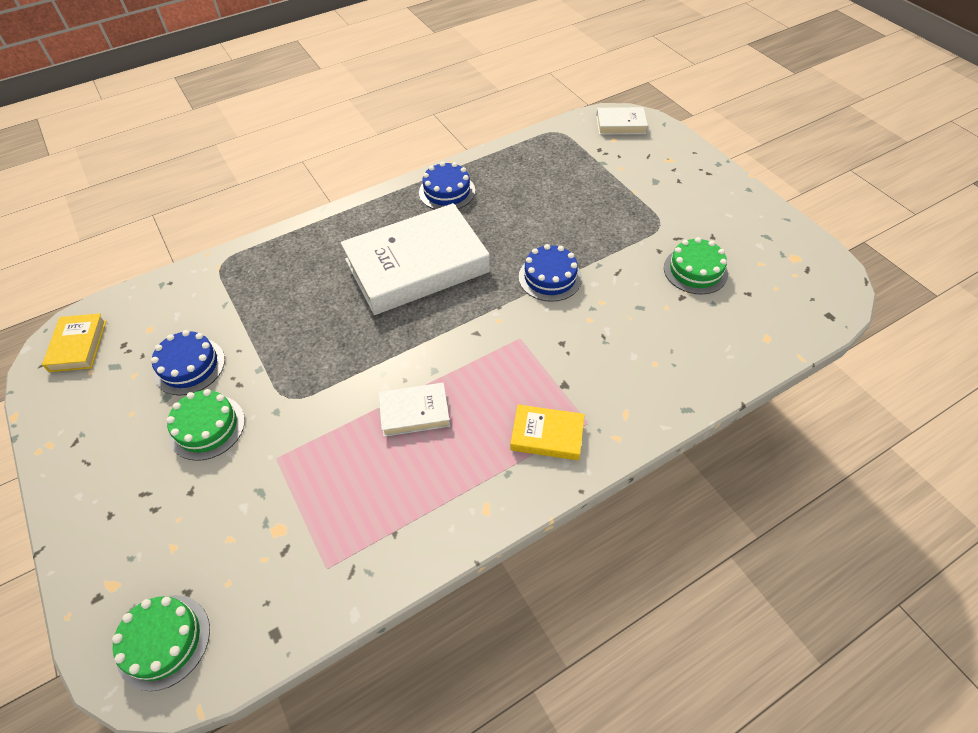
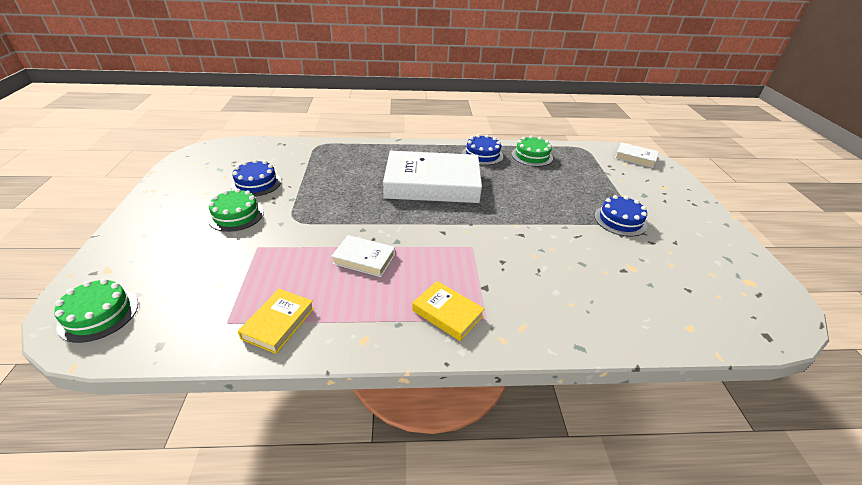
camera: 25 degrees right, 15 degrees down
(78, 346) = (212, 154): yellow book -> yellow book (278, 323)
(550, 277) = (521, 221): blue cake -> blue cake (620, 220)
(695, 270) = (646, 258): green cake -> green cake (532, 156)

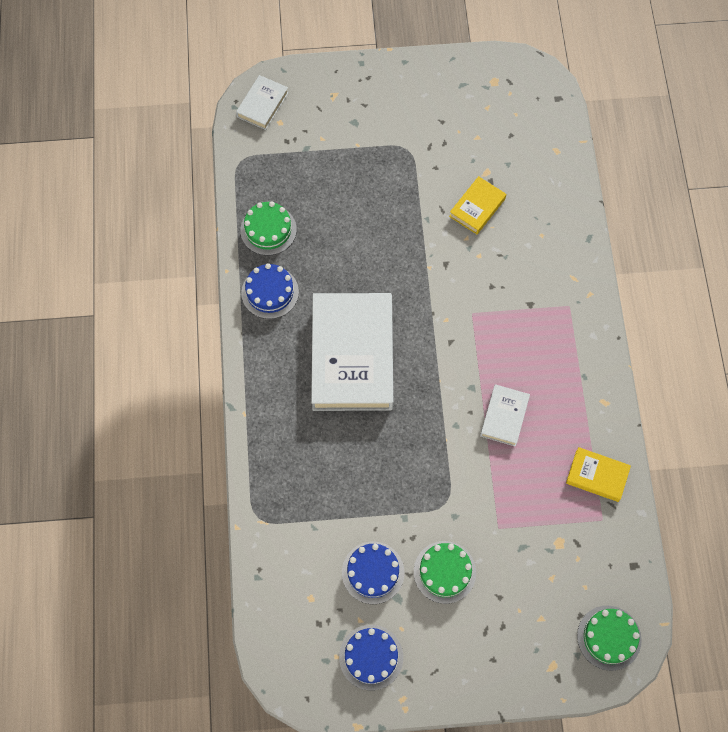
camera: 90 degrees left, 30 degrees up
(447, 313) = (566, 337): yellow book -> yellow book (477, 207)
(620, 220) = (409, 162): blue cake -> blue cake (371, 657)

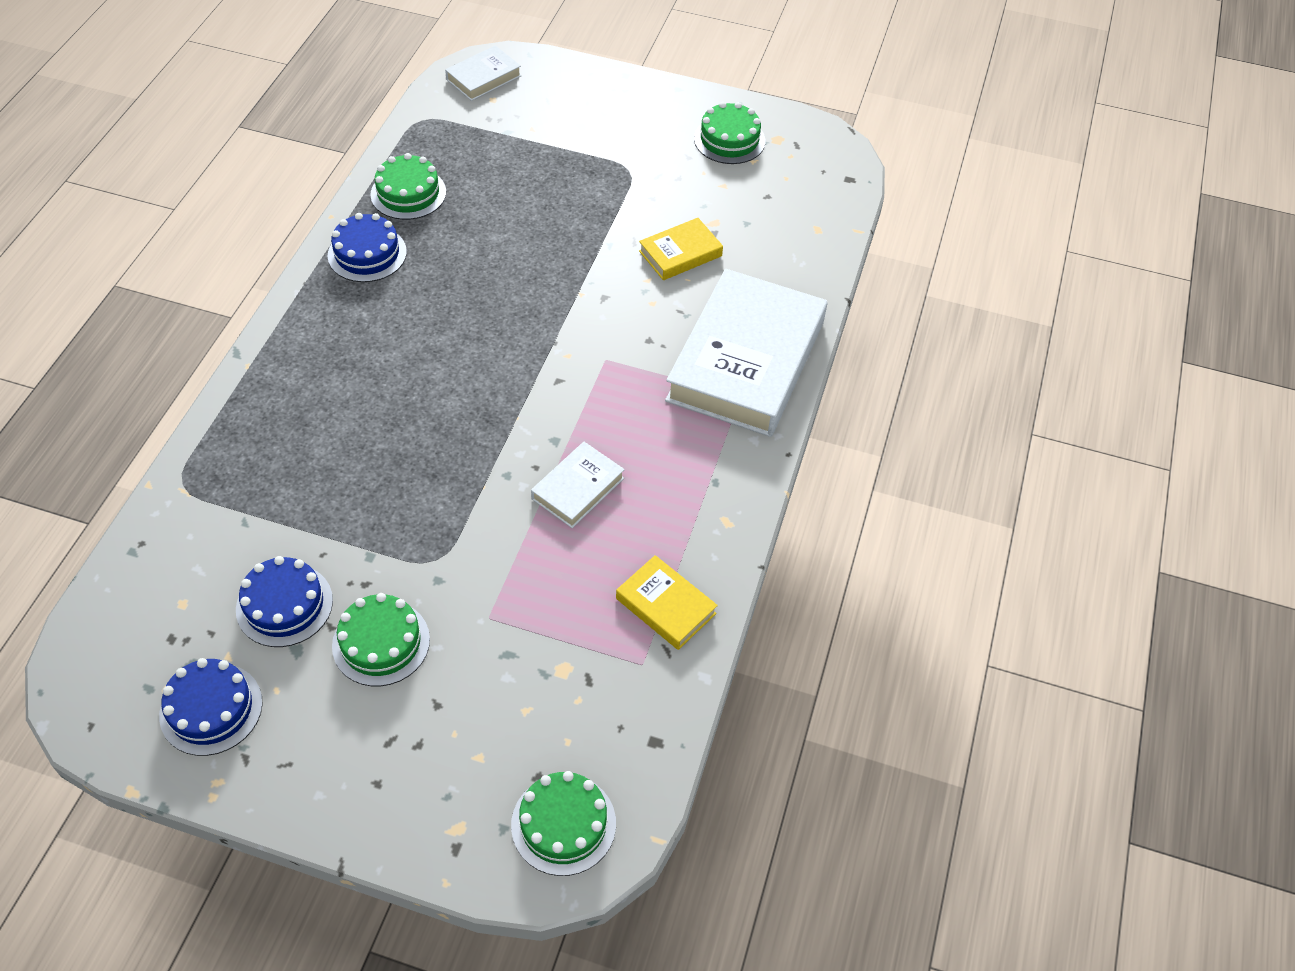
camera: 20 degrees right, 15 degrees down
(352, 355) = (423, 352): white book -> white book (746, 361)
(462, 95) = (729, 140): none -> green cake

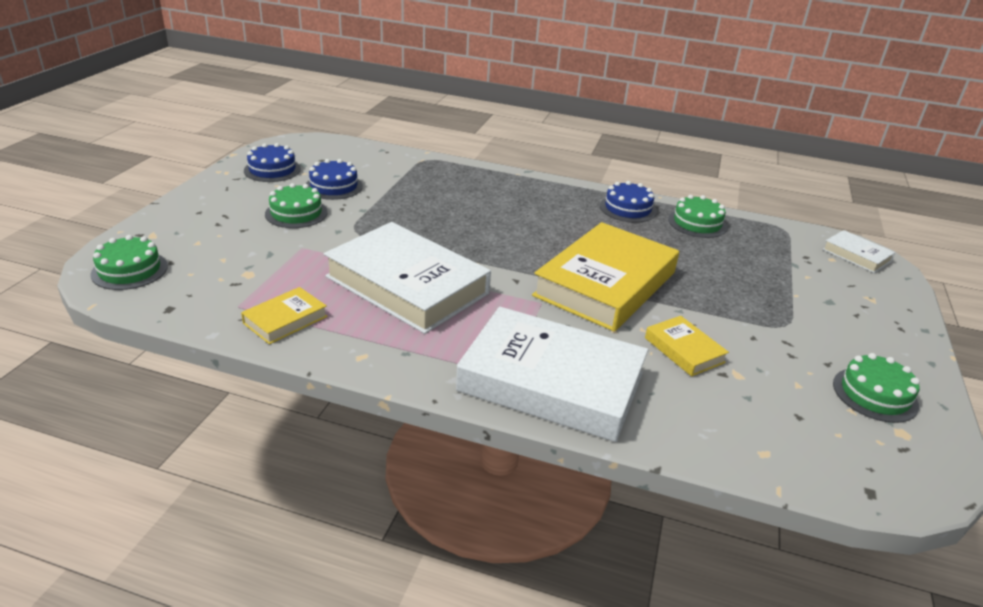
camera: 90 degrees right, 20 degrees down
(560, 299) = (605, 284): none -> yellow book
(578, 488) = (407, 285): white book -> white book, size x2.20

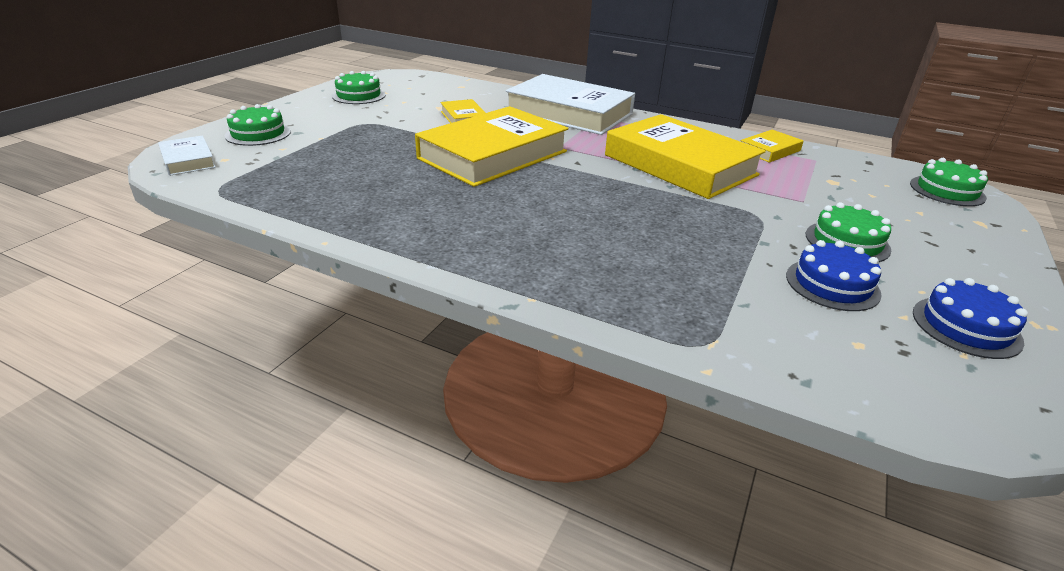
camera: 170 degrees left, 0 degrees up
(407, 285) = (680, 165): white book -> yellow book
(628, 209) = (395, 226): blue cake -> none
(697, 223) = (322, 202): green cake -> green cake (258, 134)

